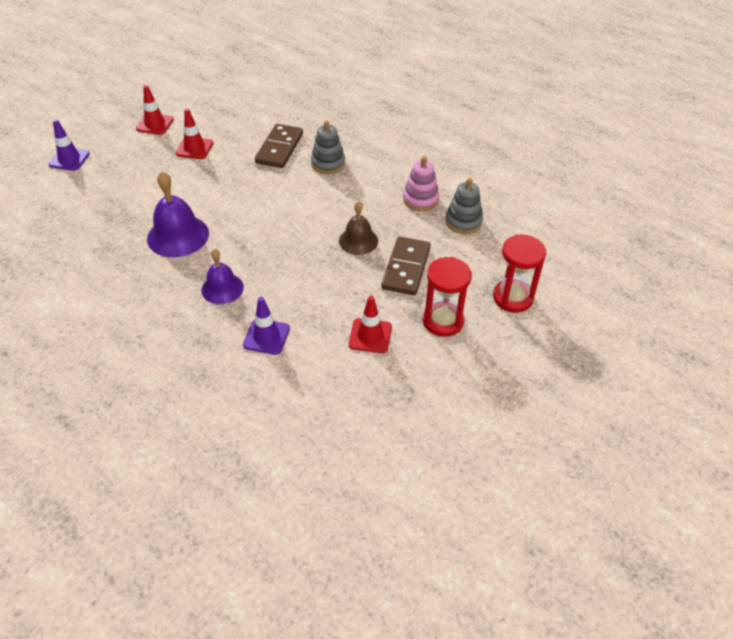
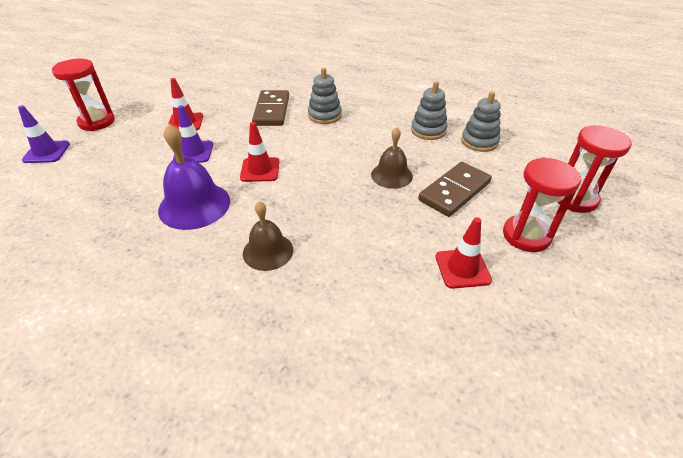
camera: 15 degrees left, 5 degrees down
(116, 133) = (97, 122): none -> red hourglass
(155, 124) = (137, 109): red traffic cone -> red traffic cone (260, 170)
(222, 288) = (268, 251): purple bell -> brown bell
(266, 337) = (345, 296): purple traffic cone -> purple traffic cone (193, 152)
(406, 268) = (454, 191): brown domino -> brown domino turned 45 degrees clockwise
(420, 199) = (428, 130): pink stacking toy -> grey stacking toy

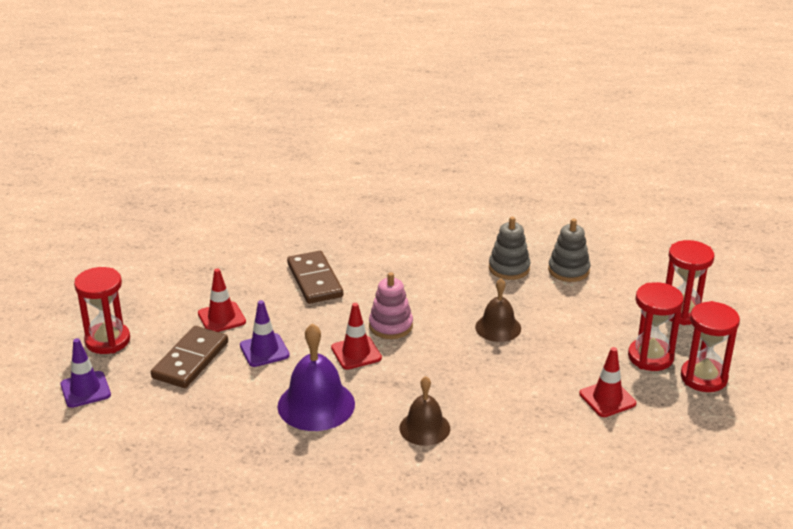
camera: 20 degrees left, 10 degrees down
(303, 154) = (390, 326): none -> pink stacking toy
(324, 115) = (382, 274): grey stacking toy -> none
(454, 191) = (568, 330): brown domino -> brown domino (190, 360)
(578, 272) = (703, 377): none -> red hourglass

